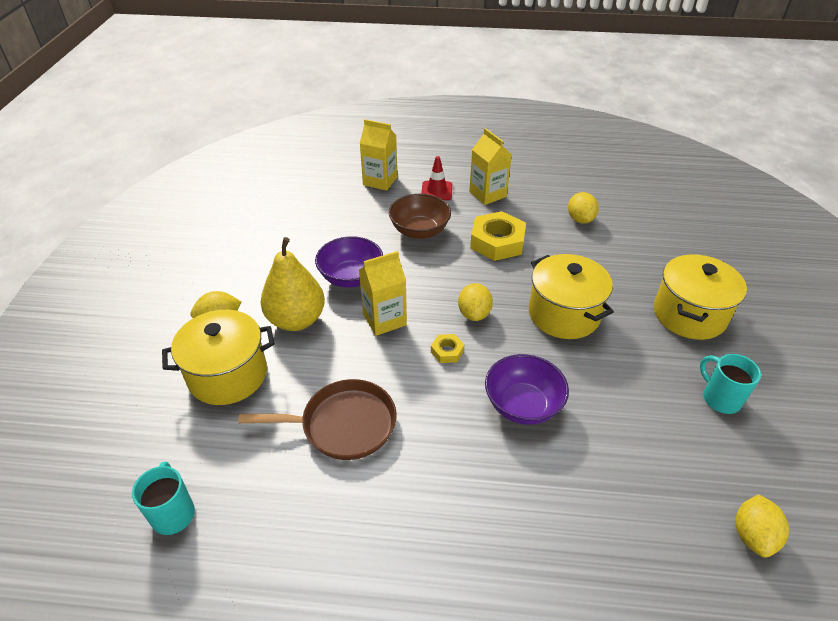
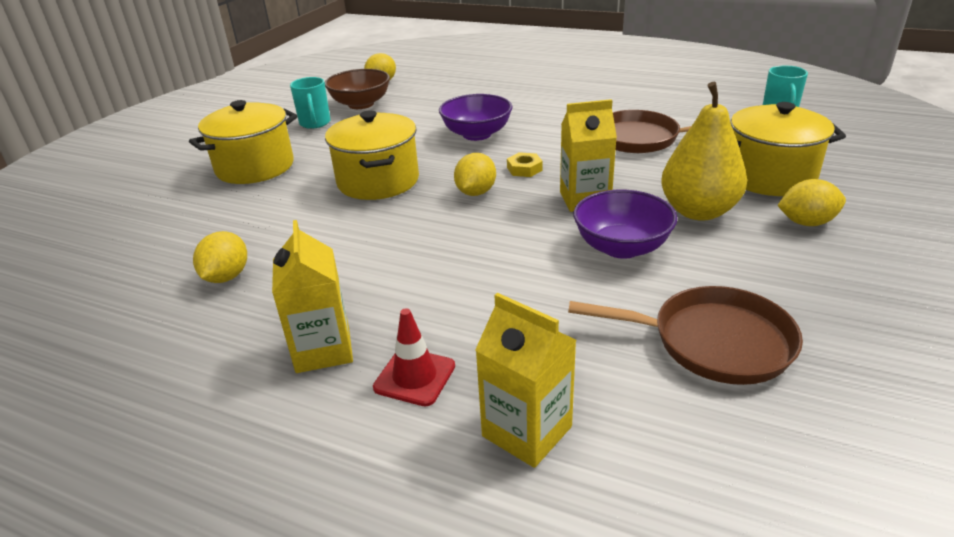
camera: 160 degrees left, 10 degrees down
(301, 226) = (713, 342): none -> brown pan
(419, 231) = (491, 298): brown bowl -> brown bowl (361, 104)
(497, 242) = (382, 263): yellow nut -> none

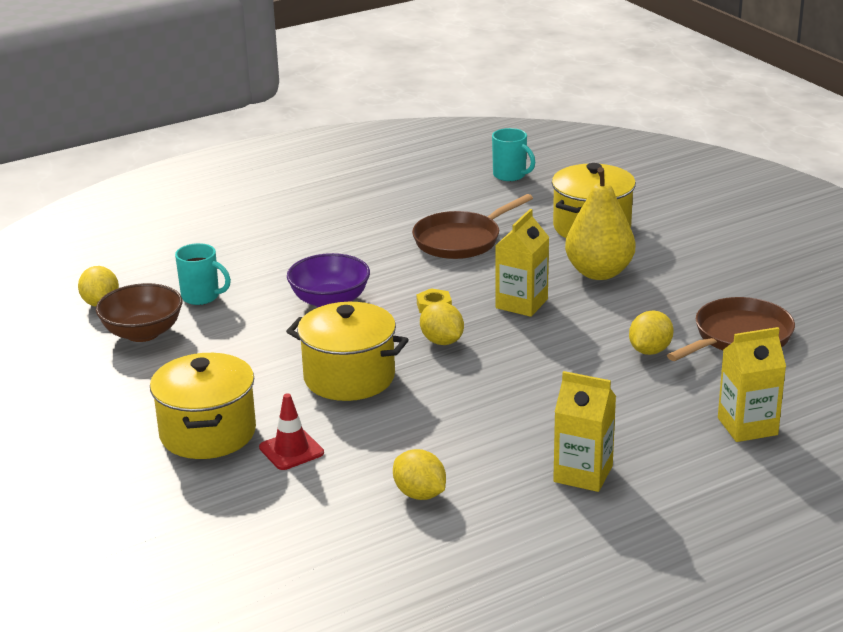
camera: 55 degrees left, 5 degrees down
(315, 123) = (149, 372): turquoise mug -> turquoise mug (202, 297)
(414, 377) = (655, 447): red traffic cone -> red traffic cone (291, 450)
(621, 247) = (605, 319): purple bowl -> none
(806, 222) = (662, 247): yellow lemon -> yellow lemon (650, 351)

